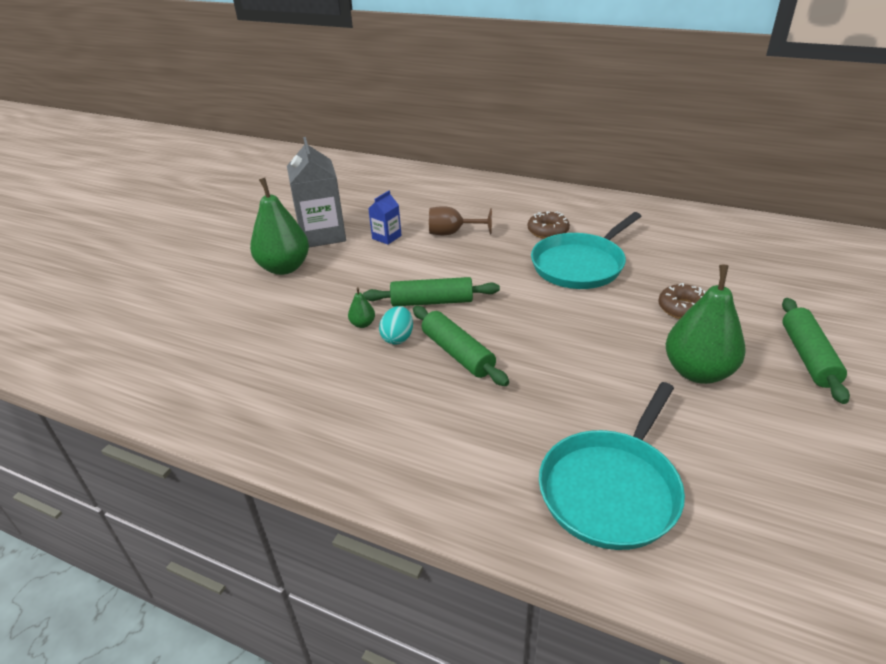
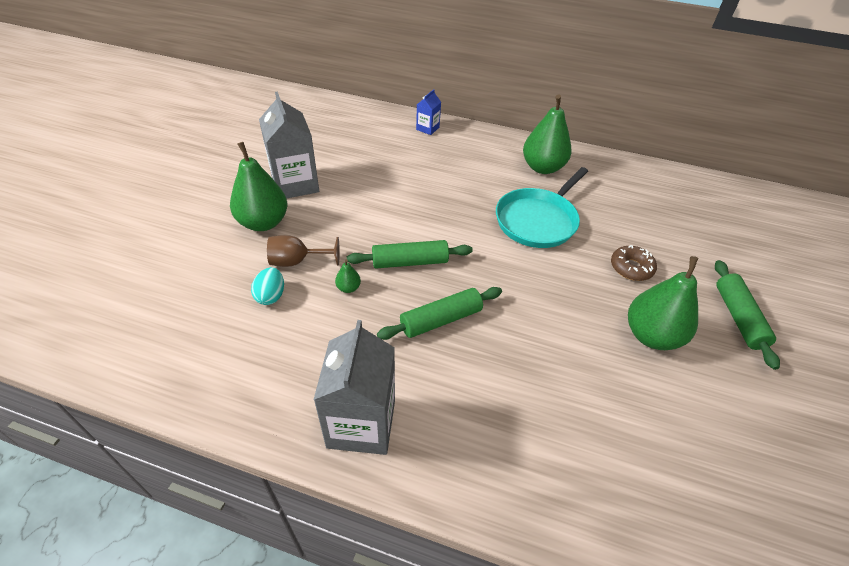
camera: 10 degrees left, 10 degrees up
(356, 443) = (361, 423): none -> grey carton
(386, 237) = (357, 187): blue carton -> blue carton (427, 128)
(398, 338) = (384, 303): turquoise egg -> turquoise egg (271, 296)
(452, 233) = (418, 183): brown goblet -> brown goblet (297, 261)
(457, 353) = (441, 320): green rolling pin -> green rolling pin turned 75 degrees counterclockwise
(548, 231) = (504, 182): brown donut -> none
(593, 217) = (542, 167): none -> green pear
(611, 489) = (594, 463): turquoise pan -> none

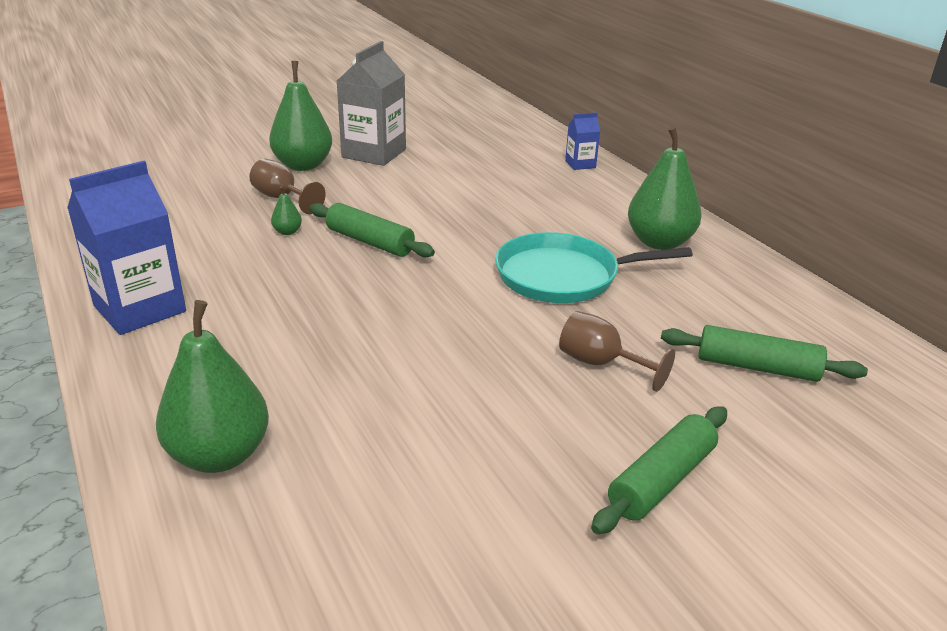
camera: 45 degrees right, 15 degrees down
(271, 296) = (225, 208): turquoise egg -> none
(361, 423) = (140, 309): grey carton -> blue carton
(441, 320) = (319, 289): green rolling pin -> green rolling pin (757, 367)
(631, 268) = (601, 364): brown donut -> brown goblet
(651, 335) = (507, 422): green pear -> green pear (219, 455)

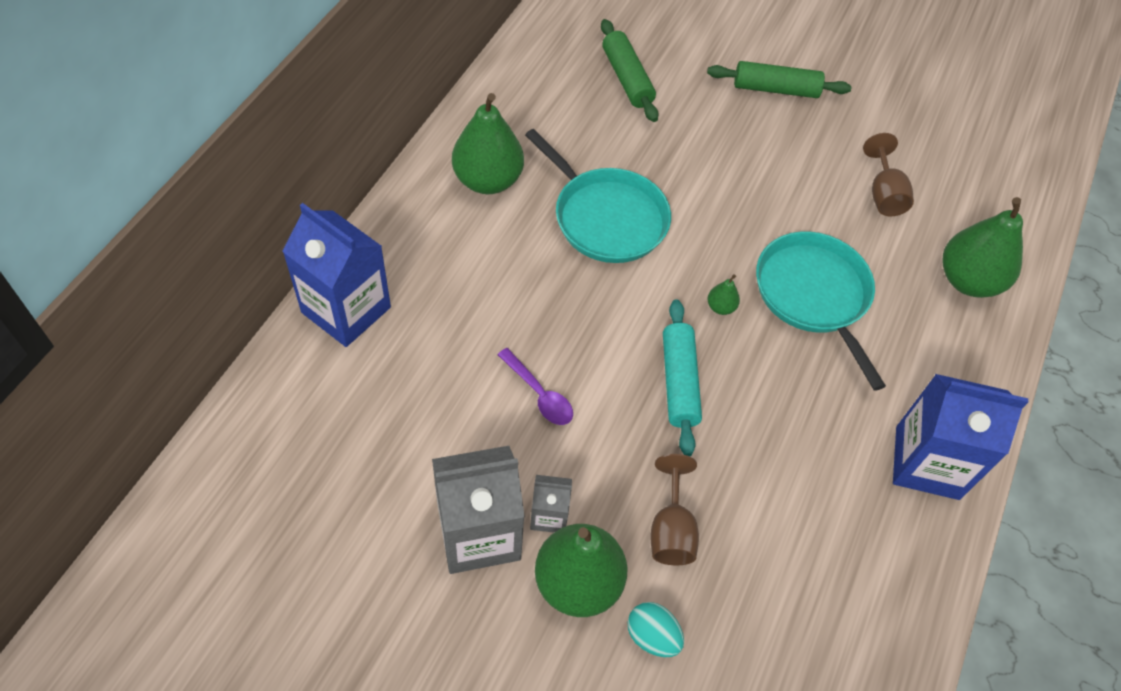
camera: 130 degrees left, 25 degrees up
(241, 172) = (652, 636): none -> turquoise egg
(287, 232) = (726, 463): green pear -> green pear (720, 307)
(350, 339) = (814, 295): none -> turquoise pan
(352, 171) = (549, 515): none -> grey carton
(370, 242) = (678, 382): green rolling pin -> turquoise rolling pin
(435, 195) = (539, 394): none -> purple spoon
(580, 164) = (346, 310): blue carton -> blue carton, size x2.02
(601, 364) = (699, 150): brown goblet -> brown goblet (883, 194)

